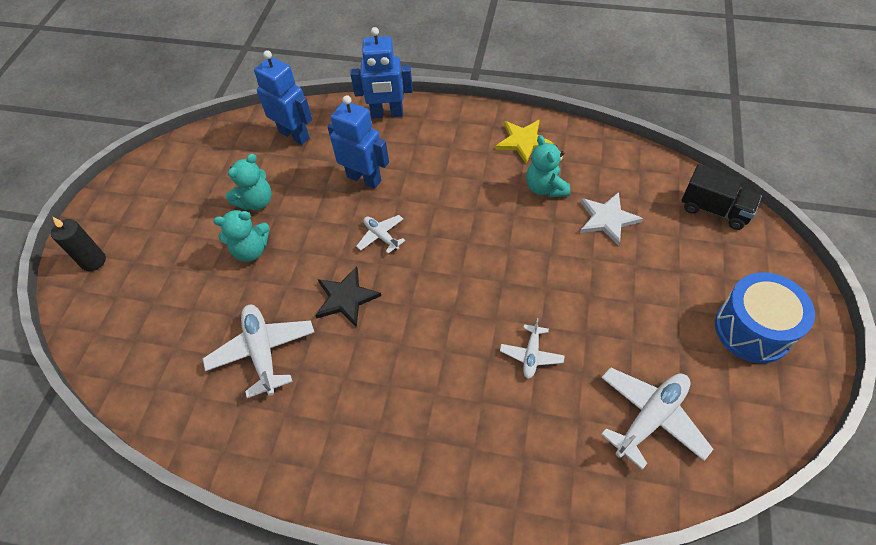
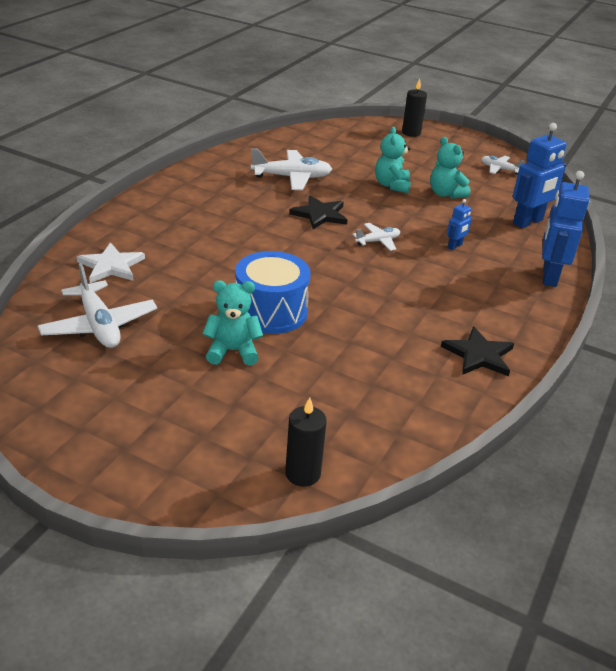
camera: 100 degrees right, 20 degrees down
(364, 178) = (455, 246): blue robot -> blue robot, size x0.48
(523, 141) = (478, 355): yellow star -> black star
(531, 355) = (205, 284): white plane -> white plane (499, 169)
(545, 188) = (398, 349): turquoise teddy bear -> turquoise teddy bear (232, 351)
(607, 219) = (332, 378): white star -> white star (111, 266)
(714, 209) = (302, 474): black truck -> black candle
(752, 329) = (128, 428): blue drum -> blue drum (271, 311)

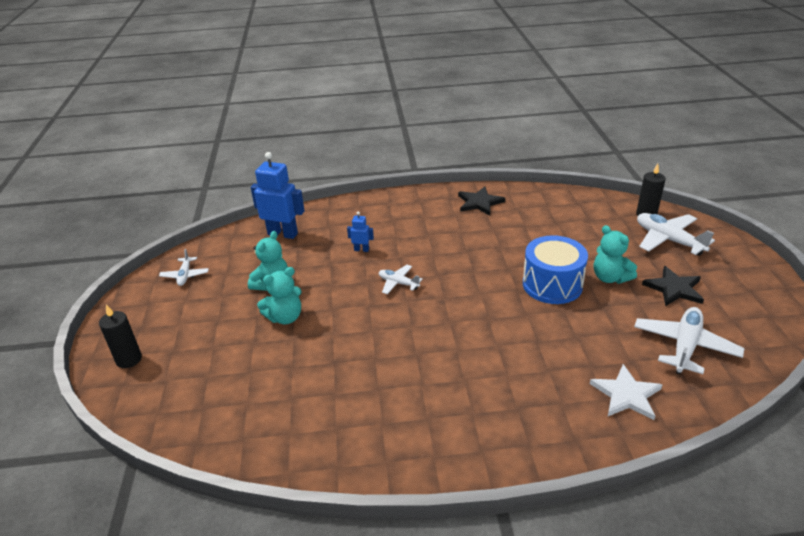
camera: 120 degrees left, 0 degrees up
(292, 177) = (335, 385): white plane -> white plane (668, 240)
(320, 215) = (391, 330): black star -> black star (674, 288)
(549, 276) = (357, 206): blue robot -> none

